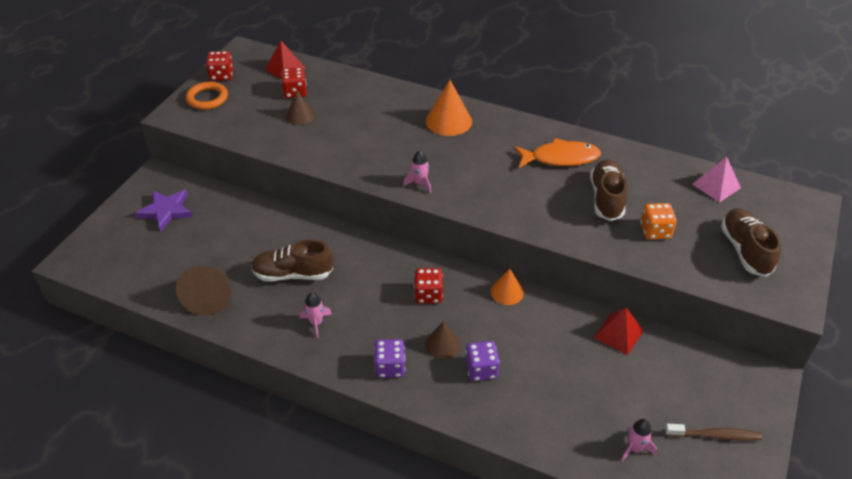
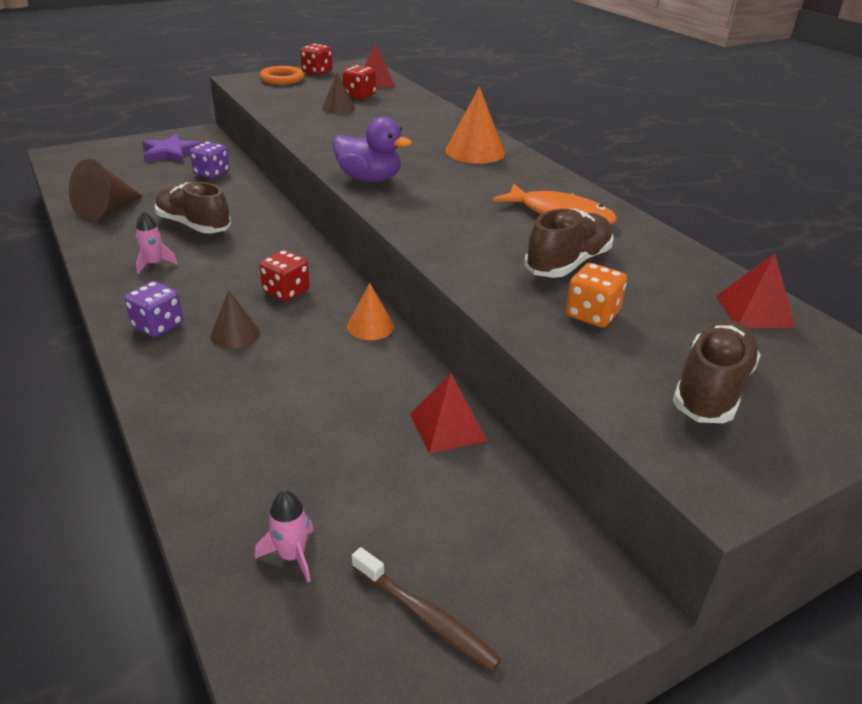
camera: 35 degrees right, 10 degrees down
(419, 183) = (369, 179): pink rocket -> purple duck
(481, 369) = (238, 374): purple dice -> purple dice (212, 173)
(716, 186) = (754, 311): pink pyramid -> red pyramid

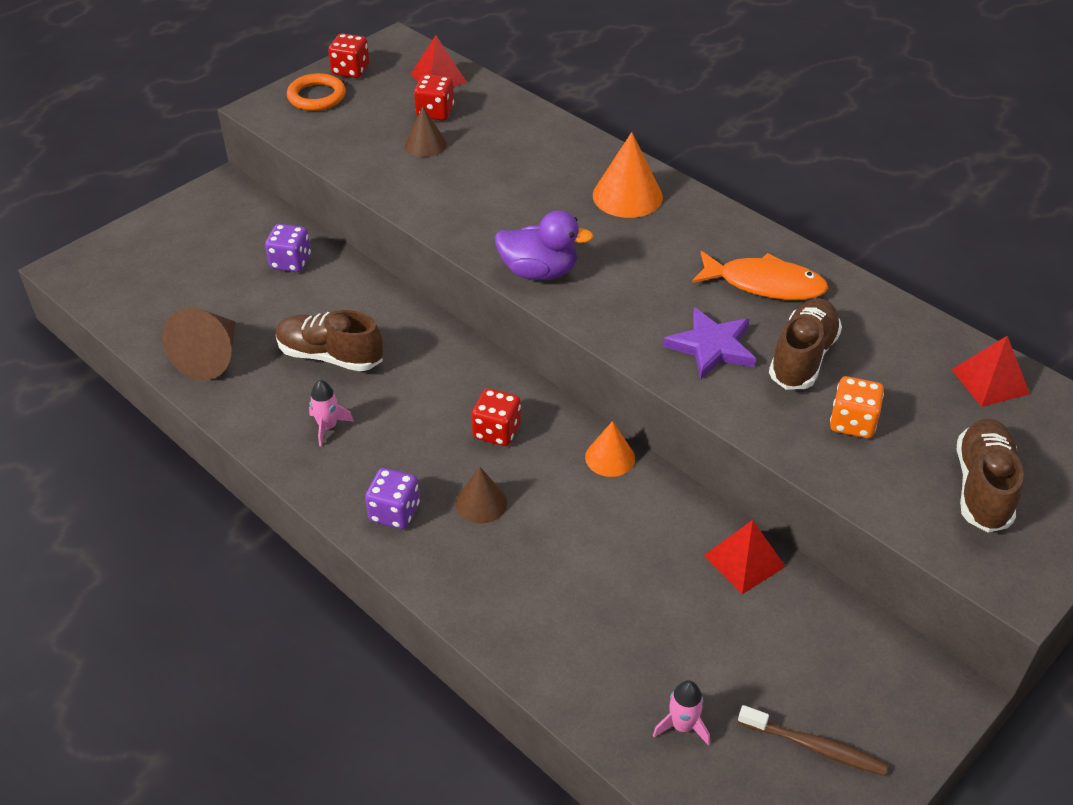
camera: 15 degrees left, 10 degrees up
(170, 153) = (212, 235): purple star -> purple star (711, 347)

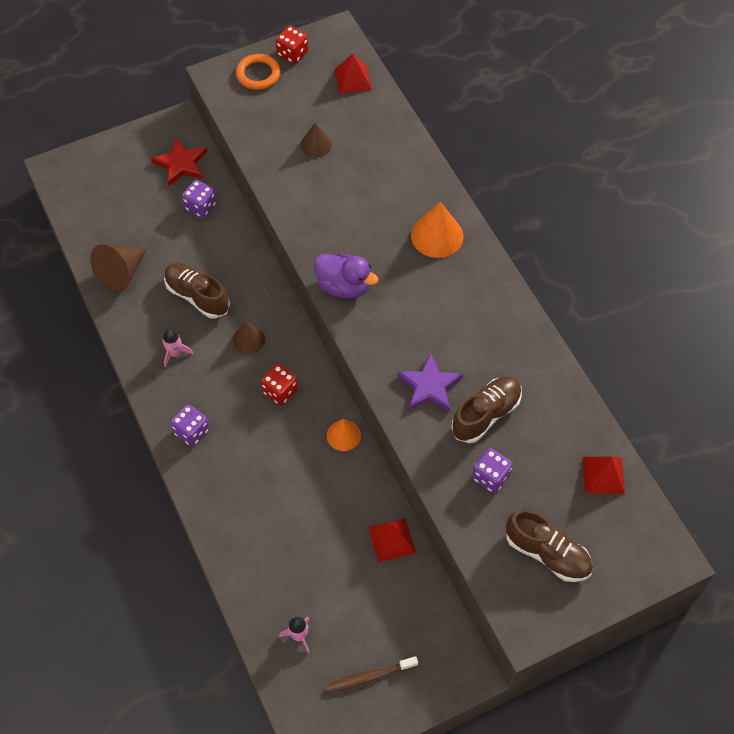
camera: 20 degrees right, 15 degrees up
(244, 225) = (181, 164): none -> red star
(435, 112) = (336, 114): red dice -> none
(481, 503) = (247, 442): brown cone -> brown cone (248, 339)
(764, 284) = (493, 345): orange fish -> none
(814, 747) = (369, 677): brown toothbrush -> brown toothbrush turned 120 degrees clockwise
(852, 423) = (490, 477): orange dice -> purple dice
(982, 487) = (547, 553): brown shoe -> brown shoe turned 90 degrees clockwise

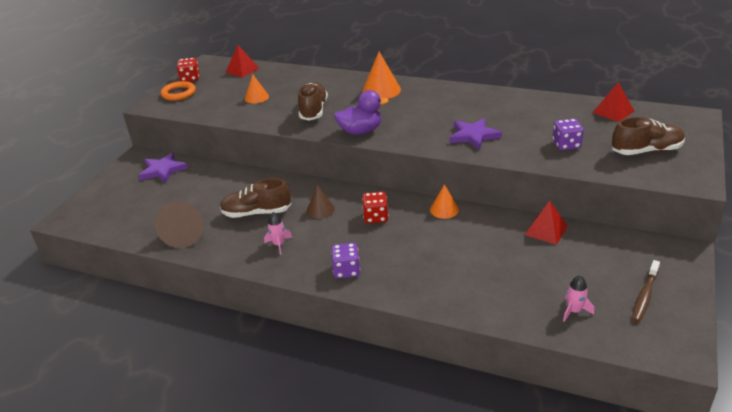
camera: 40 degrees left, 25 degrees down
(181, 164) = (163, 170): red star -> purple star
(200, 207) = (202, 178): purple dice -> none
(316, 144) = (256, 97): brown cone -> orange cone
(486, 415) = (521, 127): brown shoe -> brown shoe (313, 110)

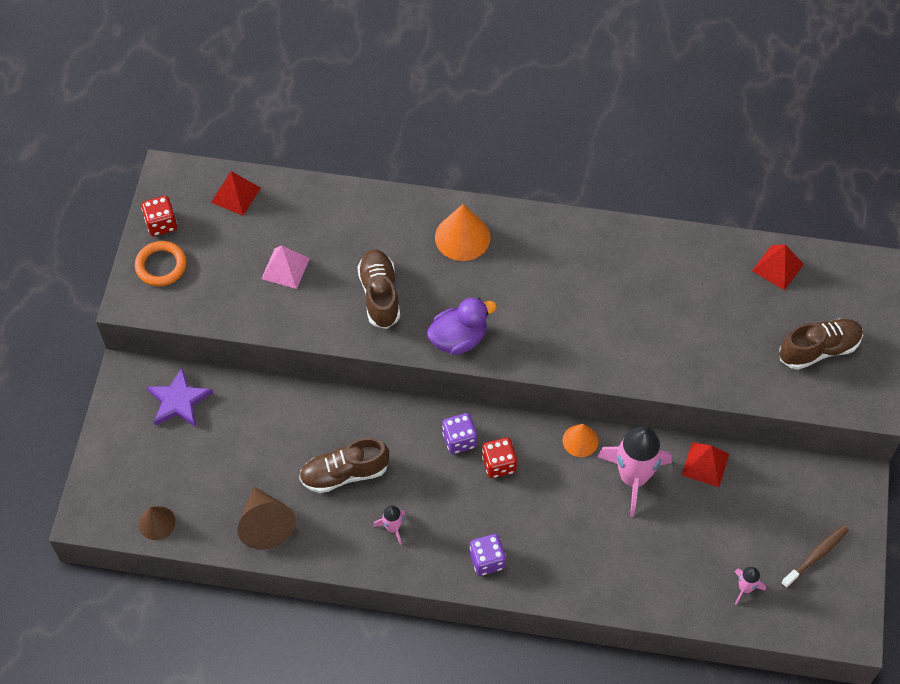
camera: 15 degrees left, 25 degrees up
(256, 97) = (285, 268): orange cone -> pink pyramid
(320, 209) = (425, 458): brown cone -> brown cone (156, 523)
(473, 136) = (608, 336): purple star -> none
(483, 233) = (633, 477): none -> pink rocket
(566, 145) = (724, 346): purple dice -> purple dice (459, 440)
(644, 295) = (816, 556): brown toothbrush -> brown toothbrush turned 150 degrees counterclockwise

